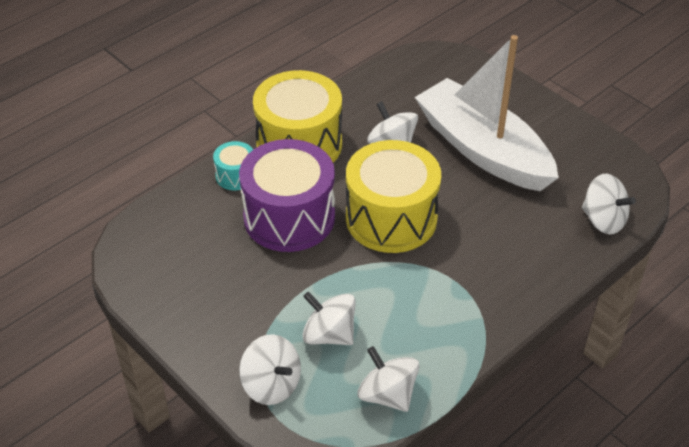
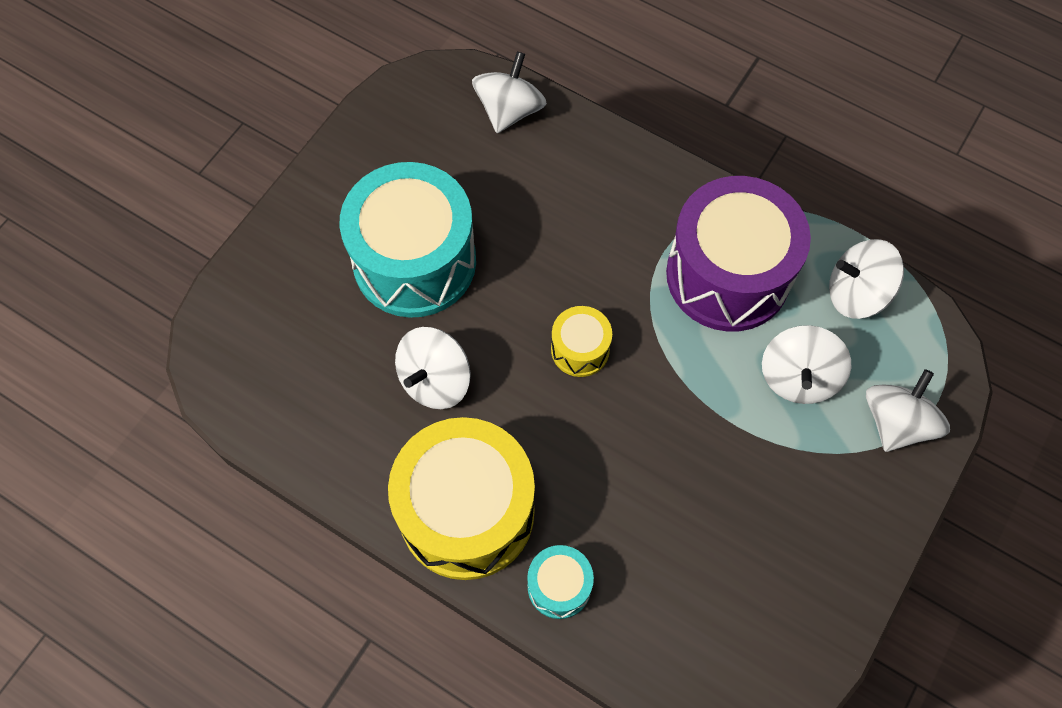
camera: 105 degrees left, 20 degrees up
(289, 217) = (619, 482): purple drum -> purple drum (728, 275)
(387, 394) = (856, 293): white spinning top -> white spinning top turned 60 degrees clockwise
(391, 218) = (580, 349): yellow drum -> yellow drum, size x0.46
(482, 149) = (414, 261): white boat -> turquoise drum

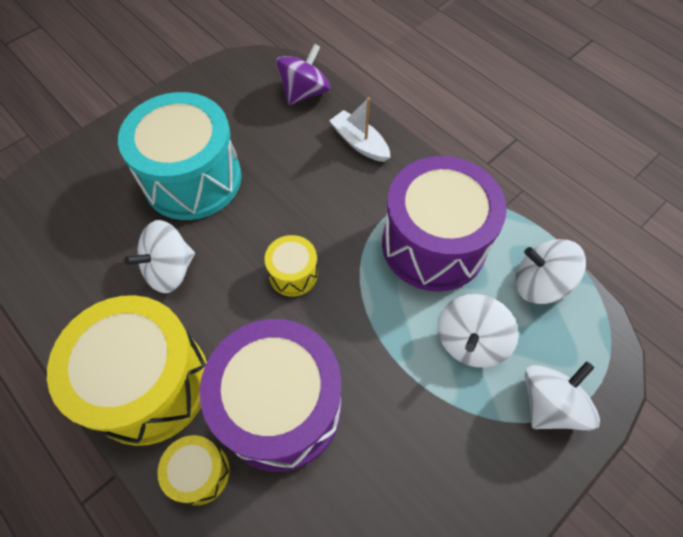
camera: 15 degrees right, 5 degrees down
(509, 110) = (304, 92): white spinning top -> purple spinning top
(559, 586) = (200, 473): turquoise drum -> yellow drum
(602, 165) = (359, 143): none -> white boat
(619, 499) = (281, 407): none -> purple drum

